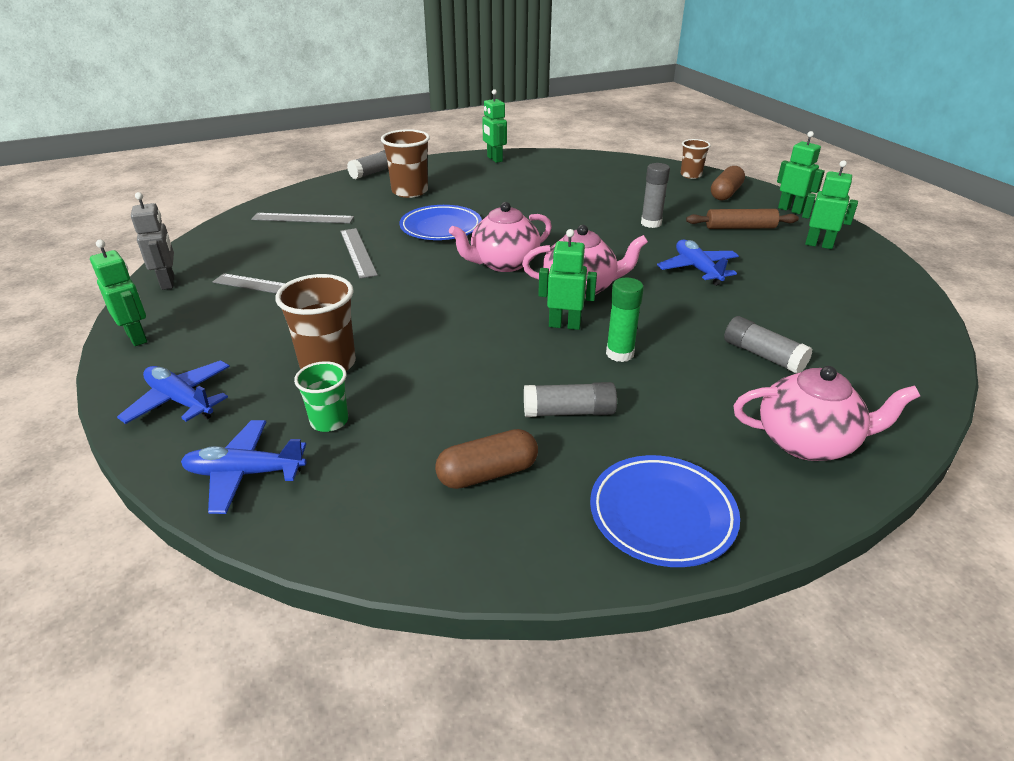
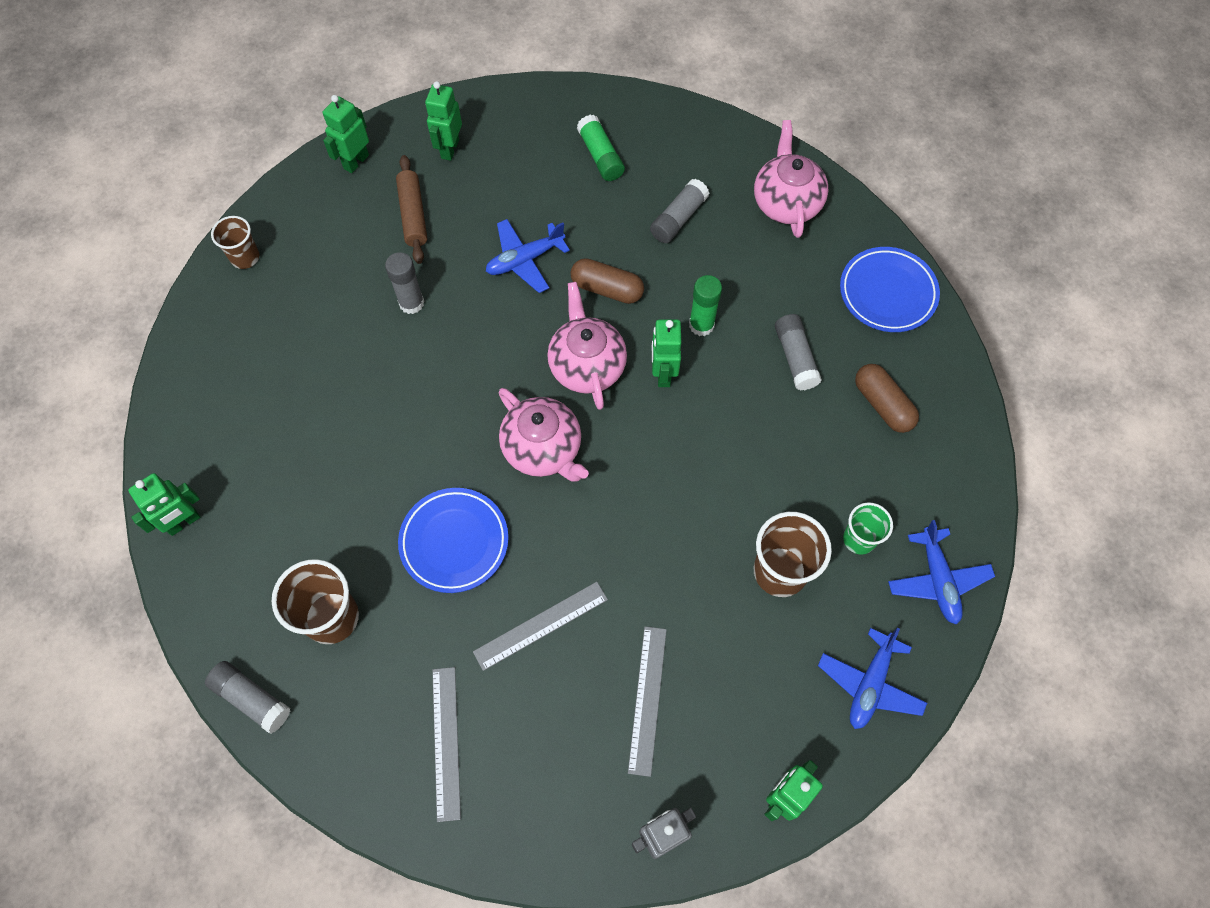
camera: 100 degrees left, 30 degrees up
(725, 193) = (309, 222): brown capsule -> brown capsule (607, 289)
(839, 317) = (600, 156): none -> green glue stick

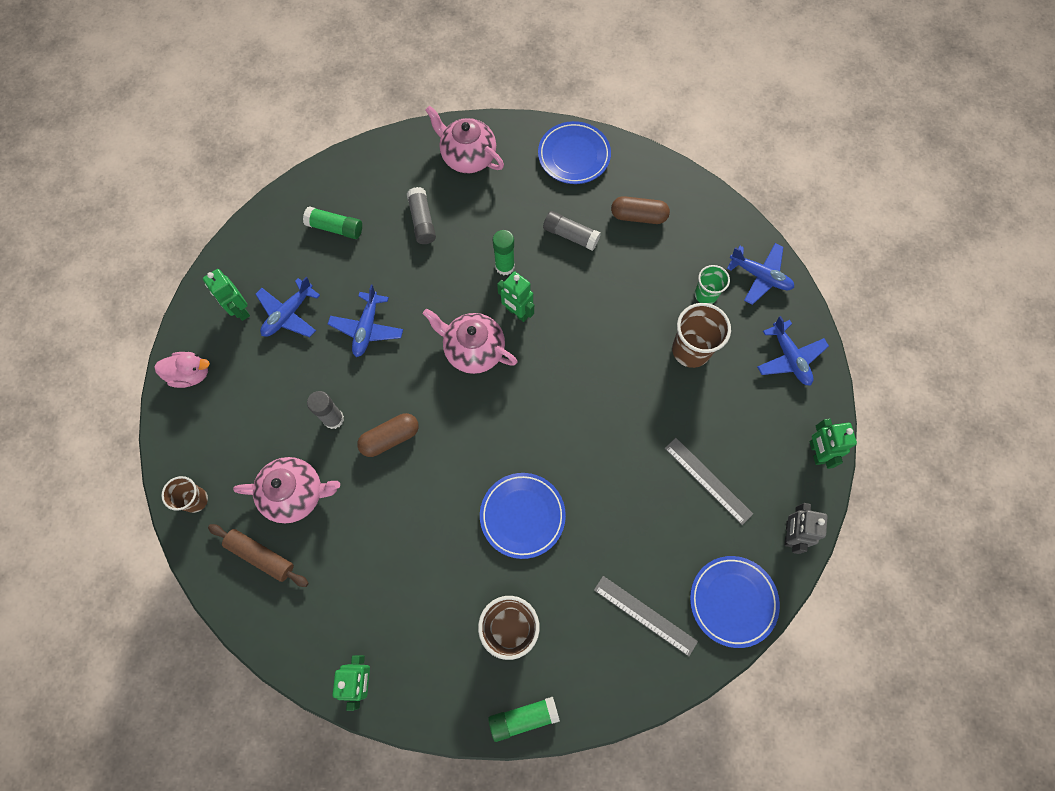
camera: 50 degrees left, 5 degrees up
(252, 699) = (523, 717): grey glue stick -> green glue stick
(356, 161) = (191, 374): green robot -> pink duck
(413, 215) = (268, 369): brown rolling pin -> brown rolling pin (261, 556)
(480, 188) = (288, 314): none -> blue plane
(533, 826) = (732, 601): none -> blue plate
(541, 625) = (617, 505): grey ruler -> none
(543, 449) = (506, 418): pink teapot -> pink teapot (296, 494)
(607, 289) = (432, 298): brown capsule -> brown capsule (390, 438)

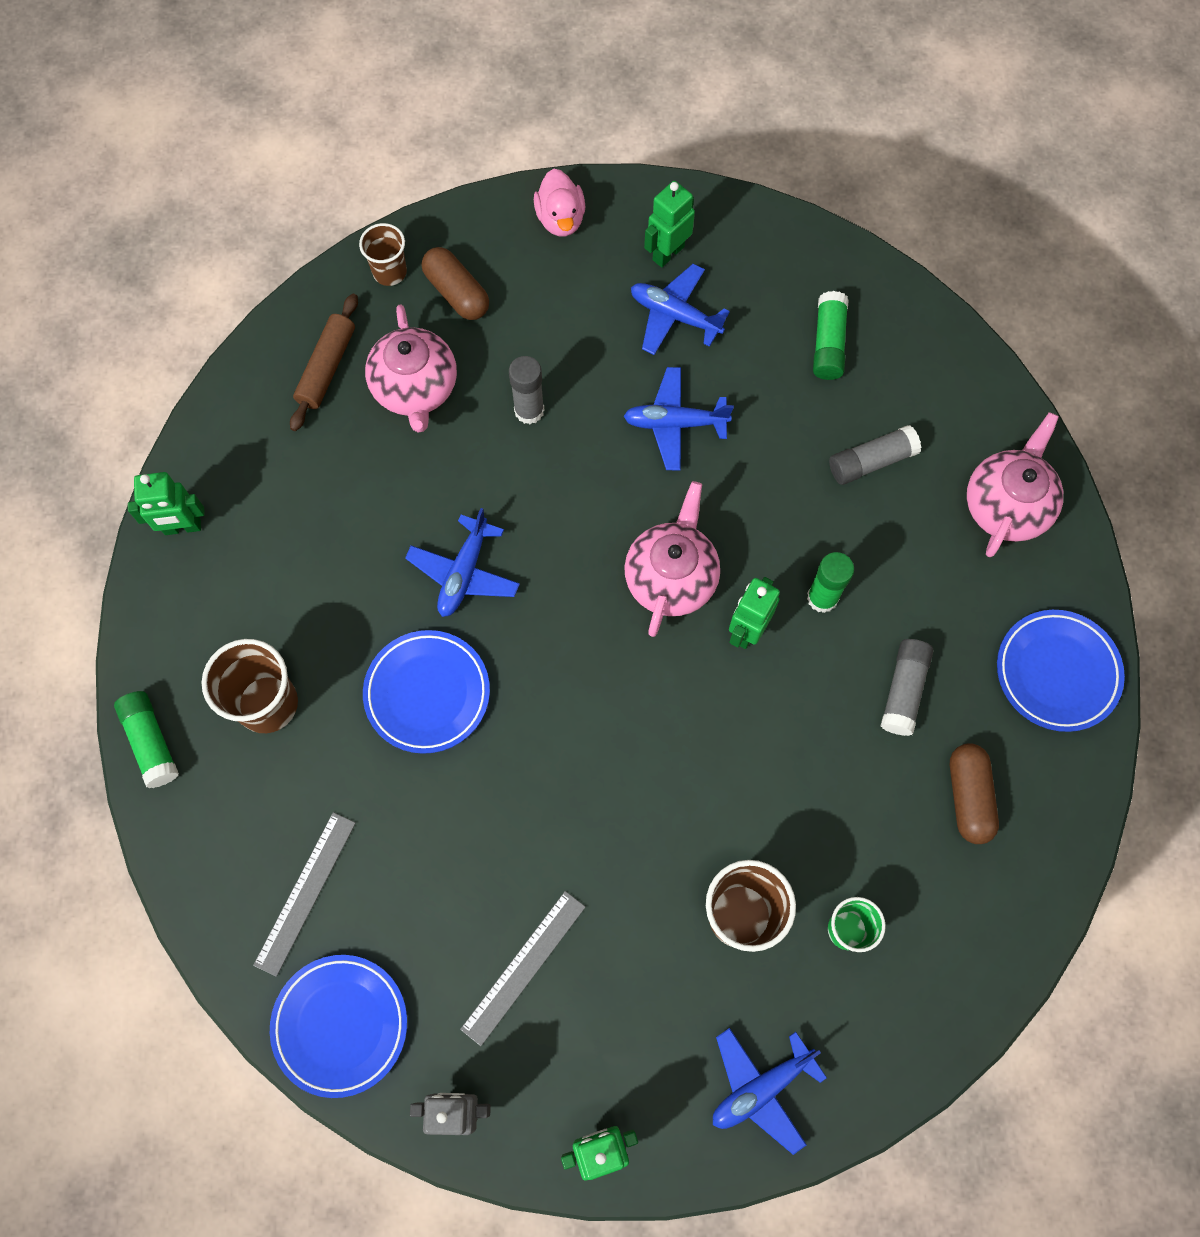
camera: 80 degrees right, 0 degrees up
(390, 438) = (513, 490): brown capsule -> brown capsule (457, 293)
(760, 276) = (905, 1023): blue plane -> blue plane (464, 573)

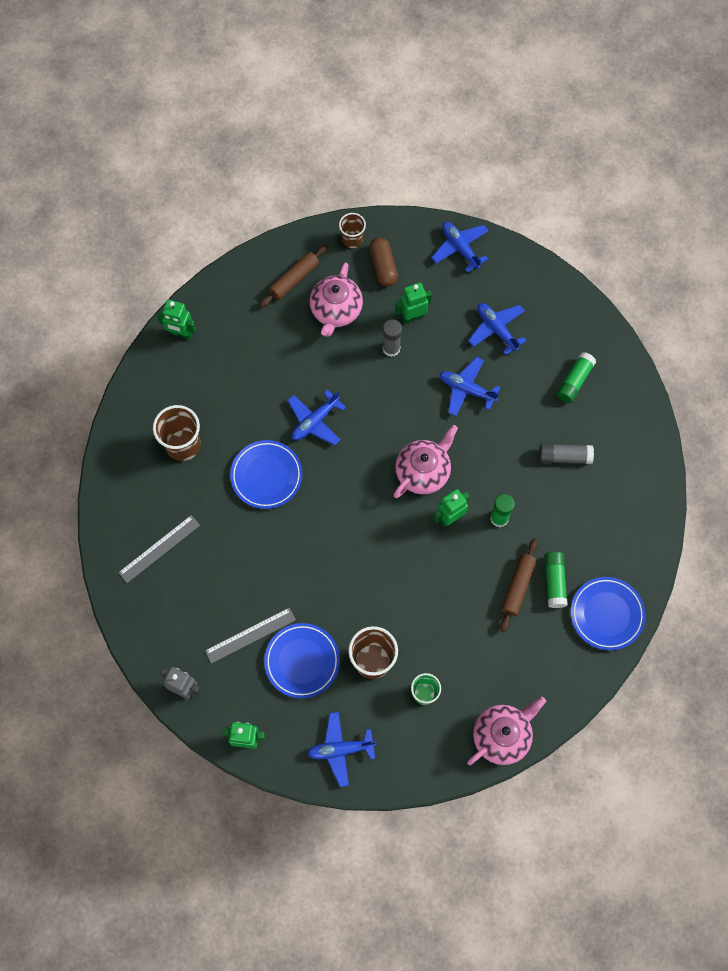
camera: 25 degrees right, 0 degrees up
(151, 742) = (117, 438): green glue stick -> green glue stick (554, 581)
(340, 1025) = (147, 621): blue plate -> blue plate (302, 661)
(560, 219) = (460, 248): pink duck -> blue plane
(668, 253) = (510, 292): green robot -> green robot (412, 317)
(903, 690) = (517, 586): grey glue stick -> brown rolling pin
(968, 797) = (523, 656): brown capsule -> none
(1006, 505) = (627, 513): pink teapot -> pink teapot (502, 736)

